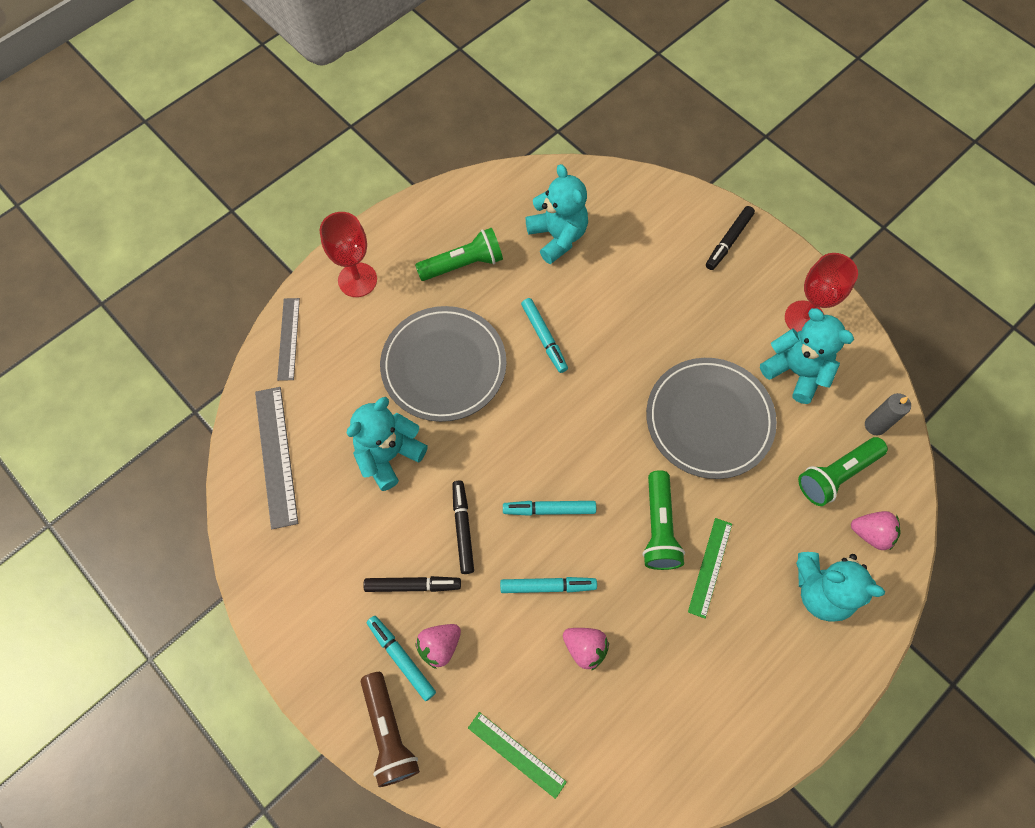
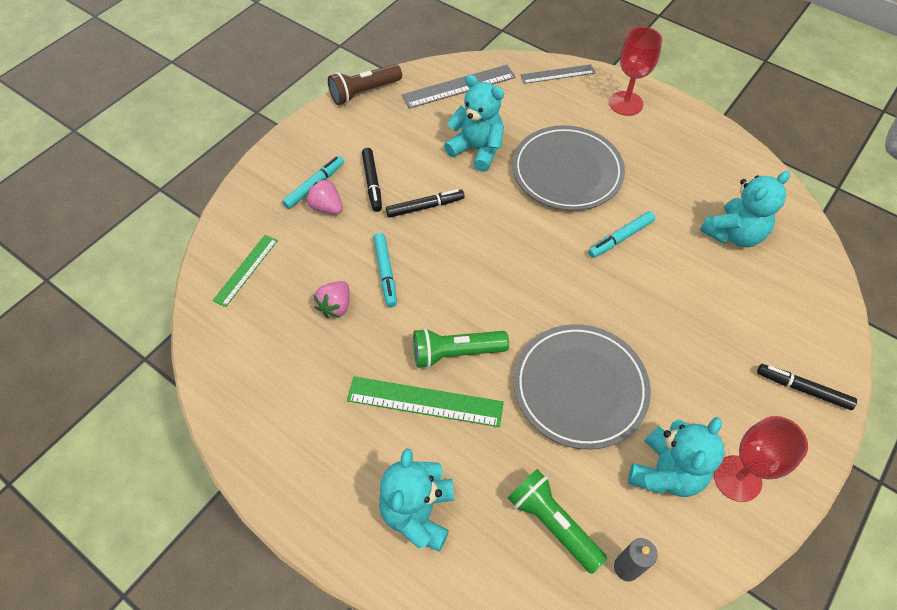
camera: 80 degrees right, 10 degrees down
(389, 732) = (259, 188): brown flashlight -> brown flashlight (364, 92)
(463, 264) = (671, 169): green flashlight -> none
(549, 509) = (454, 264): turquoise marker -> none
(710, 567) = (425, 401): green ruler -> green ruler, size x1.54
(871, 533) = (492, 566): pink strawberry -> none

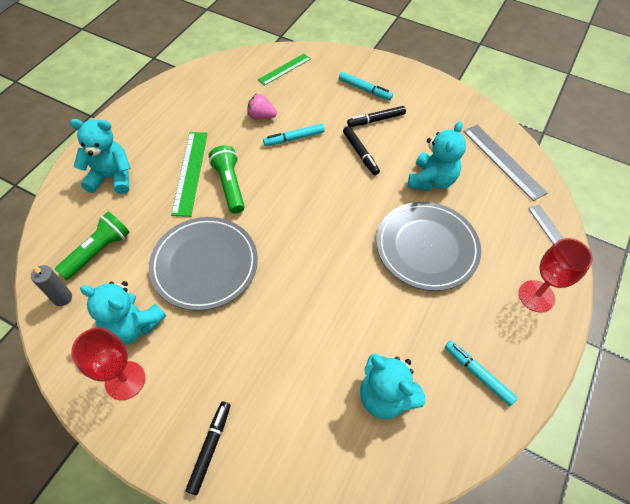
camera: 80 degrees right, 0 degrees up
(246, 270) = (284, 69): green ruler -> green ruler turned 60 degrees counterclockwise
(326, 207) = (346, 99): pink strawberry -> none
(364, 92) = (470, 102): brown flashlight -> none
(620, 238) = (358, 292): turquoise marker -> turquoise marker (478, 374)

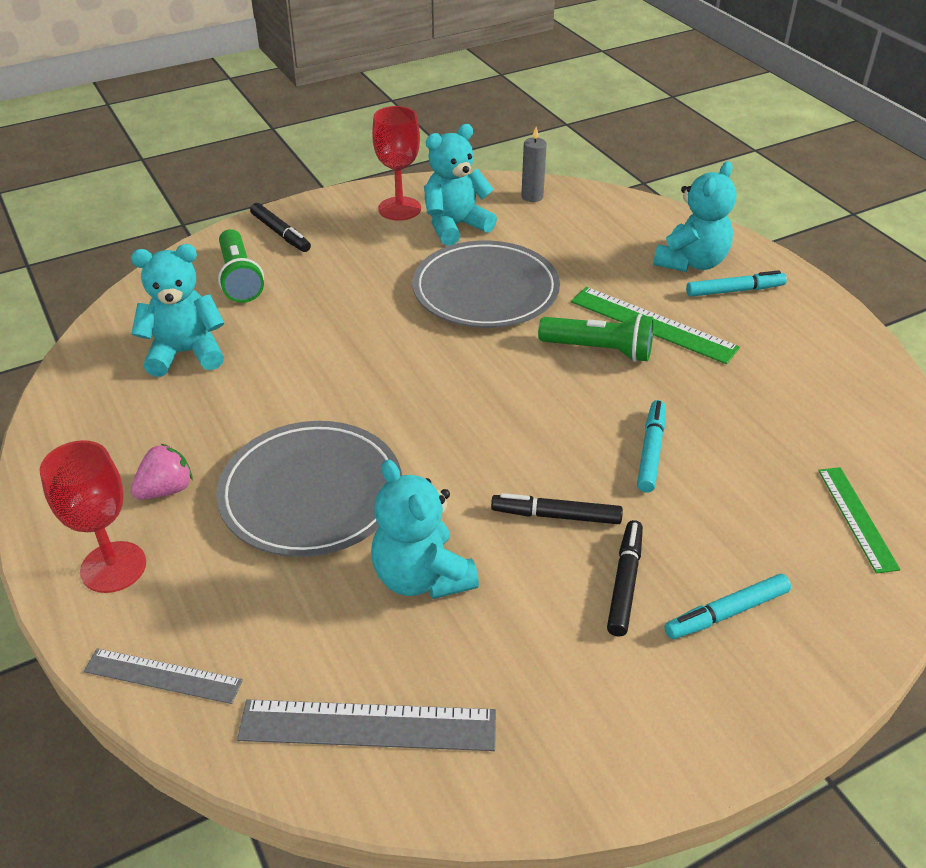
camera: 125 degrees right, 15 degrees down
(98, 251) = (575, 228): green flashlight -> green flashlight (240, 278)
(261, 116) = (731, 435): pink strawberry -> pink strawberry (166, 490)
(478, 374) = (111, 437): turquoise marker -> turquoise marker (735, 291)

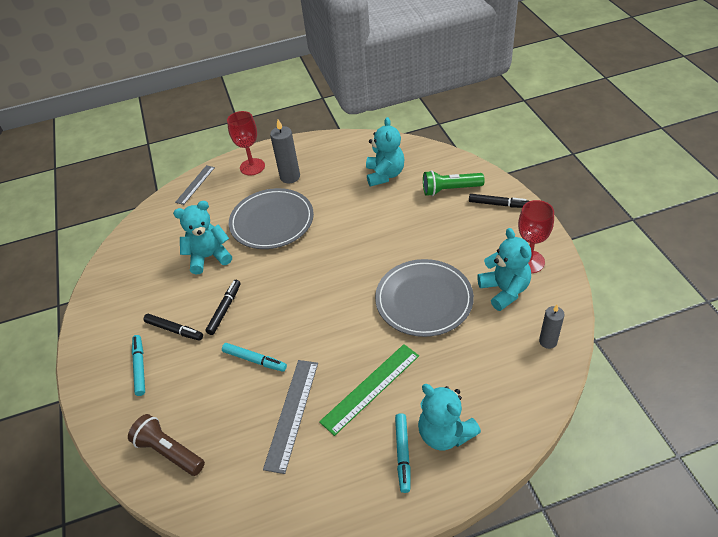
camera: 105 degrees right, 5 degrees up
(166, 490) = (290, 177): pink strawberry -> grey candle
(280, 233) = (498, 204): black marker -> black marker turned 135 degrees counterclockwise
(368, 725) = (148, 238): grey ruler -> grey ruler (292, 413)
(599, 350) = (350, 352): green flashlight -> none
(857, 518) = (169, 451): green ruler -> brown flashlight

